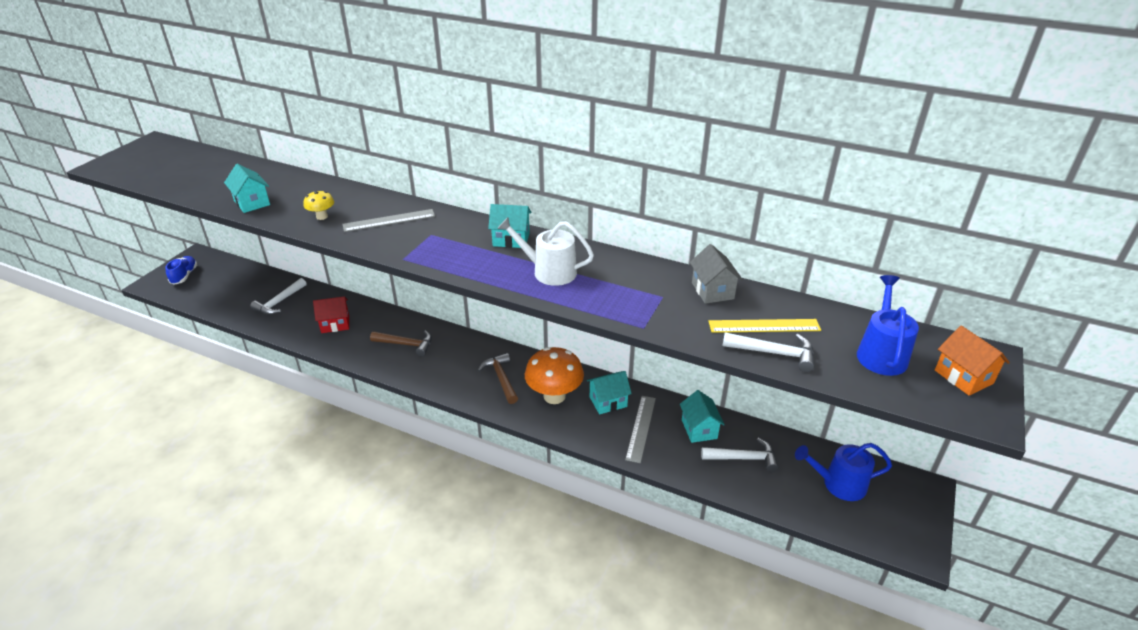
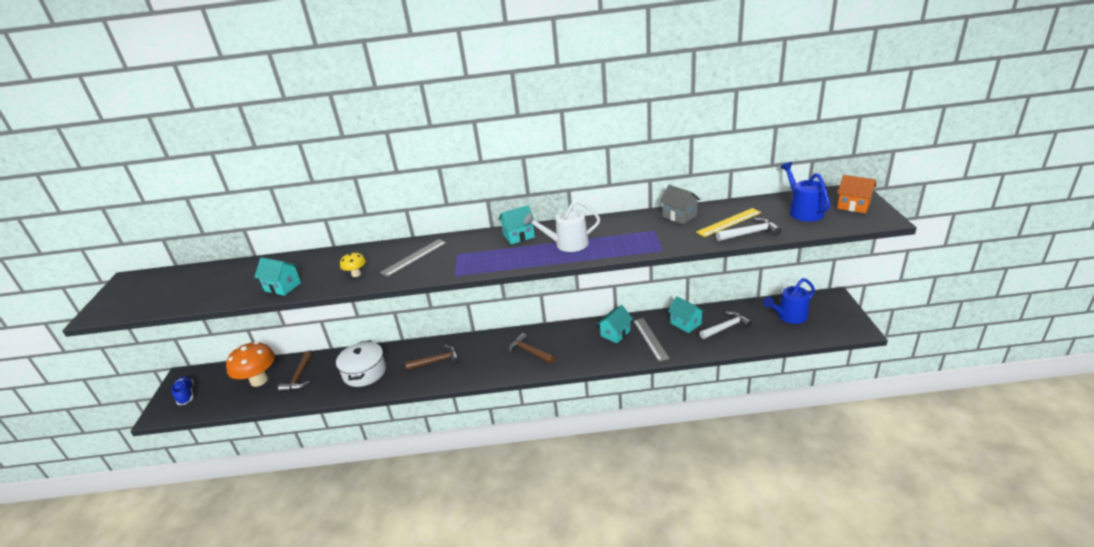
camera: 25 degrees left, 5 degrees down
(279, 302) = (299, 377): white hammer -> brown hammer
(335, 324) = (364, 372): red house -> white pot
(554, 396) = (577, 346): orange mushroom -> orange mushroom (259, 380)

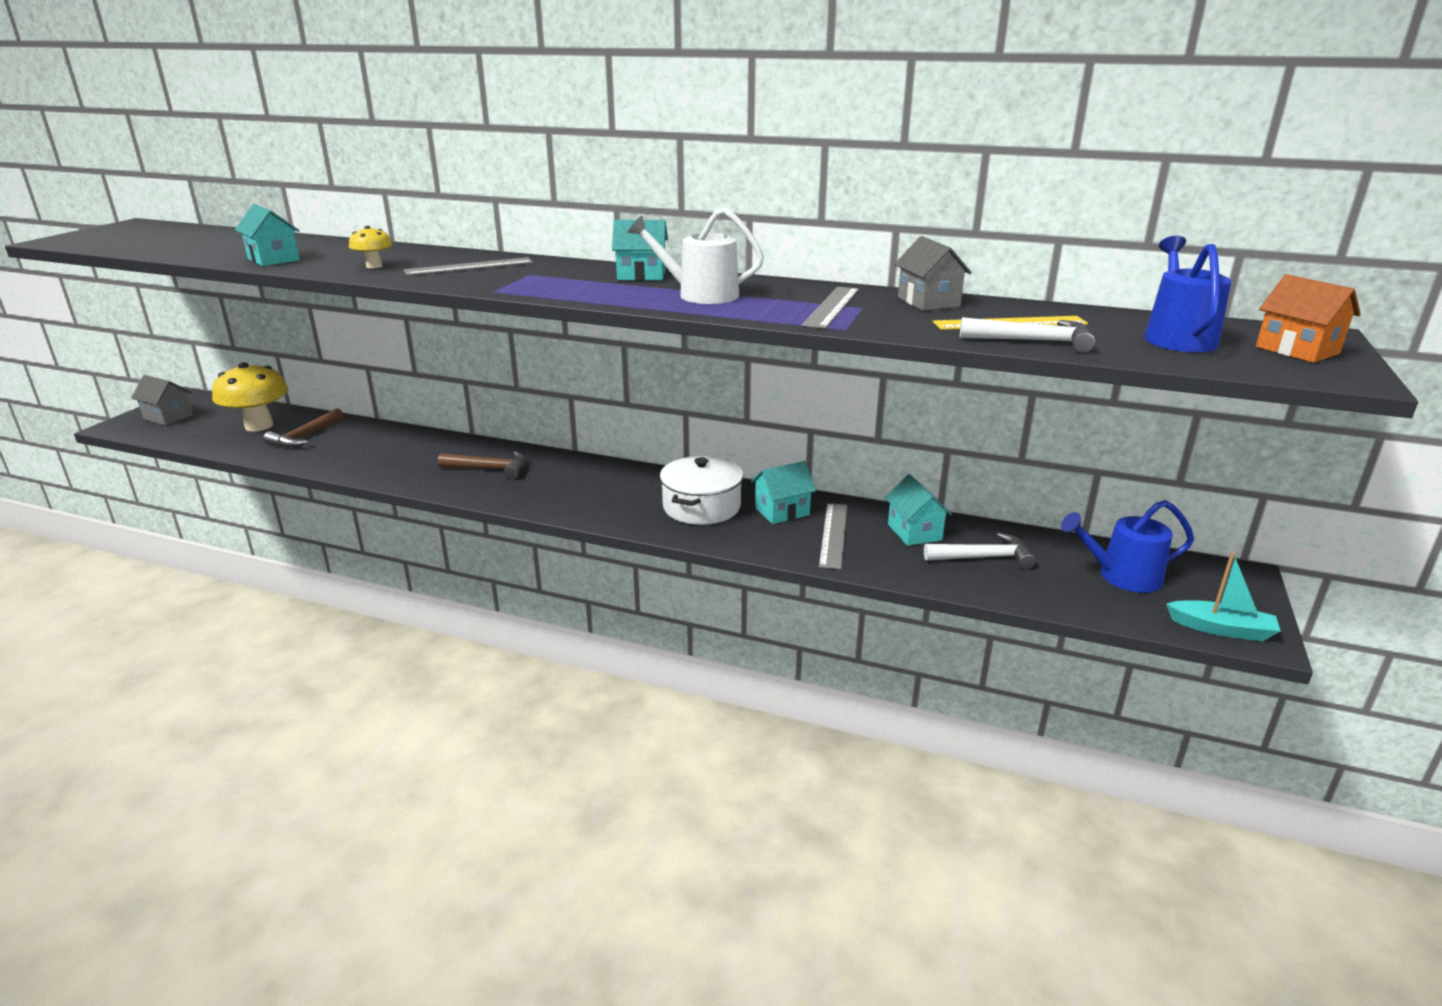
camera: 20 degrees right, 5 degrees down
(186, 395) = (168, 417): blue shoe -> grey house
(259, 380) = (259, 426): orange mushroom -> yellow mushroom
(364, 372) = (386, 454): white pot -> white pot (701, 507)
(529, 351) = (628, 495): brown hammer -> none
(640, 234) = (832, 307): none -> grey ruler
(843, 331) = (1221, 629): none -> turquoise boat

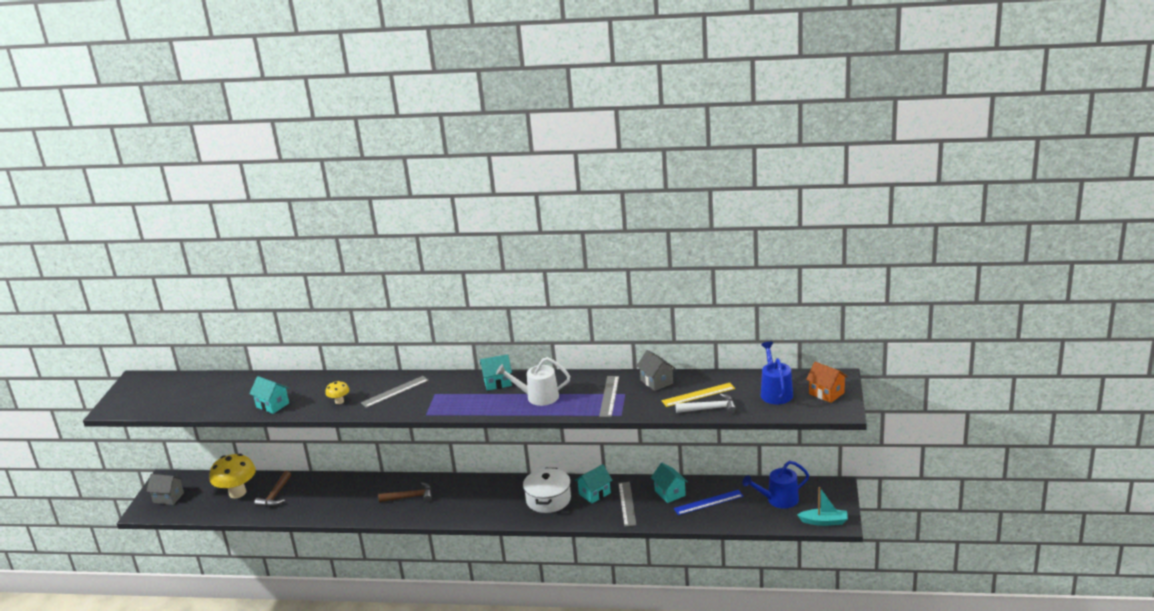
camera: 10 degrees left, 0 degrees up
(984, 557) = (708, 502): white hammer -> blue ruler

